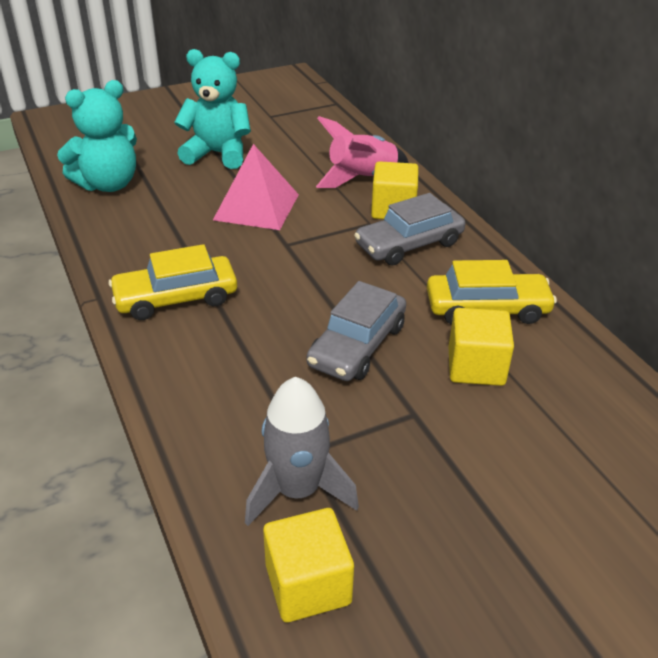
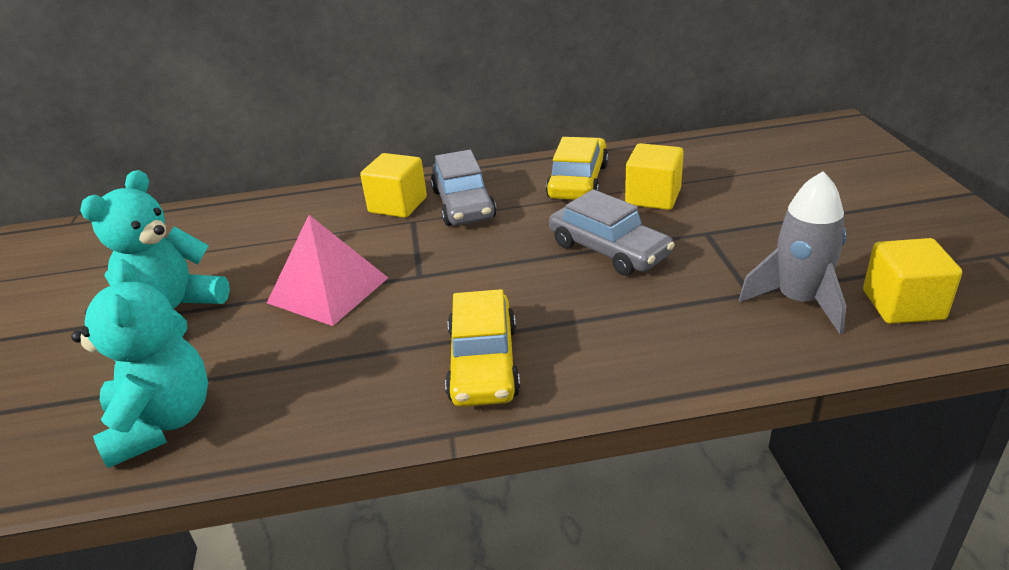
camera: 70 degrees left, 5 degrees down
(362, 178) = (324, 216): pink rocket -> none

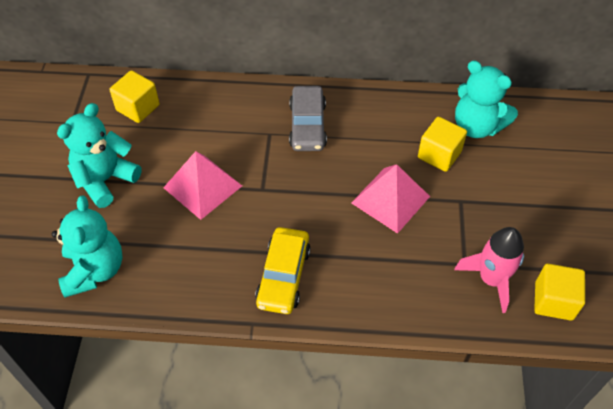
camera: 10 degrees right, 20 degrees up
(398, 205) = (263, 114): yellow cube -> yellow cube (138, 107)
(578, 181) = (393, 123): yellow car -> none
(609, 250) = (390, 199): grey car -> pink pyramid
(687, 165) = (476, 126): none -> turquoise teddy bear
(798, 301) = (491, 279): grey rocket -> pink rocket

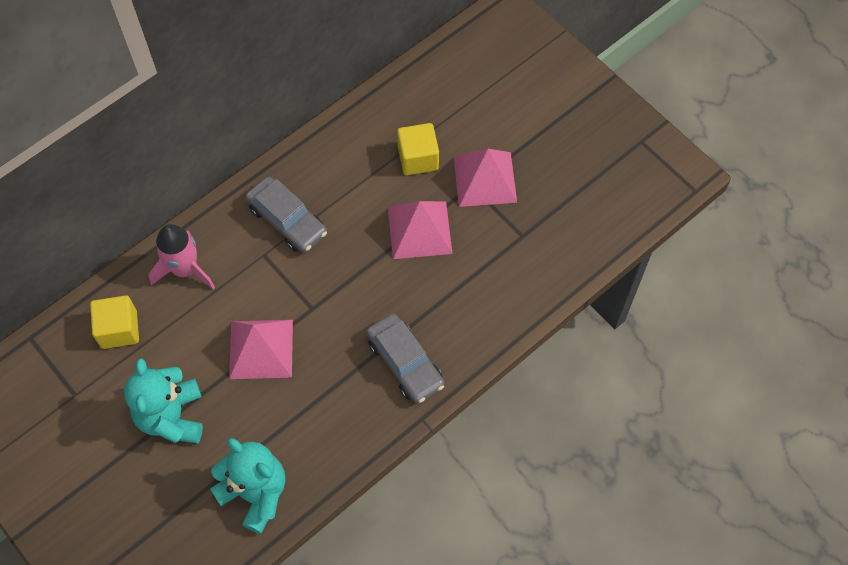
camera: 45 degrees left, 10 degrees up
(283, 276) = (405, 363): yellow car -> grey car
(476, 126) = (422, 108): turquoise teddy bear -> none
(476, 204) = (484, 179): none -> pink pyramid
(491, 279) = (551, 232): pink rocket -> pink rocket (185, 269)
(553, 301) = (605, 211): yellow cube -> none

